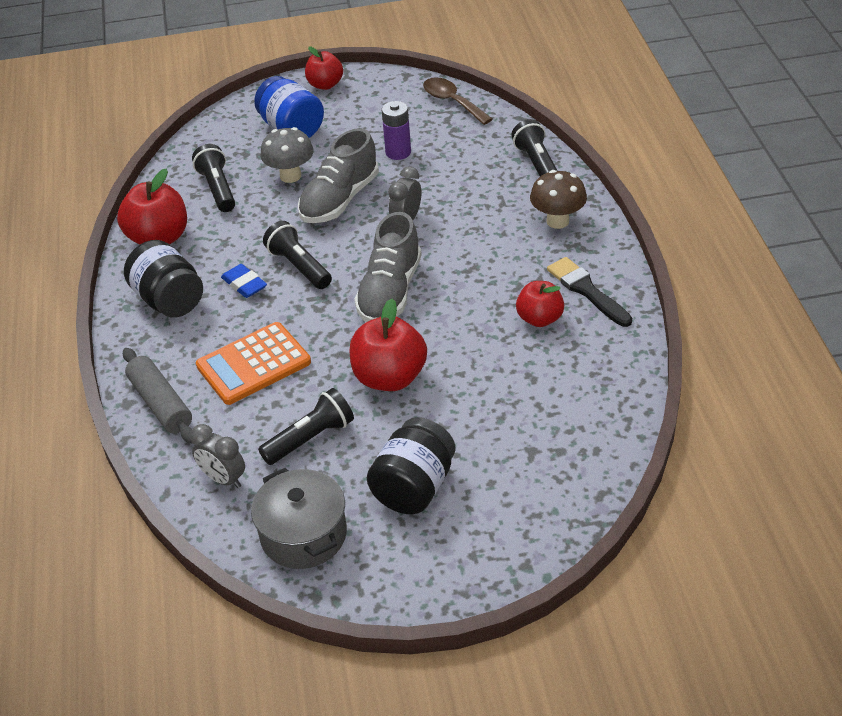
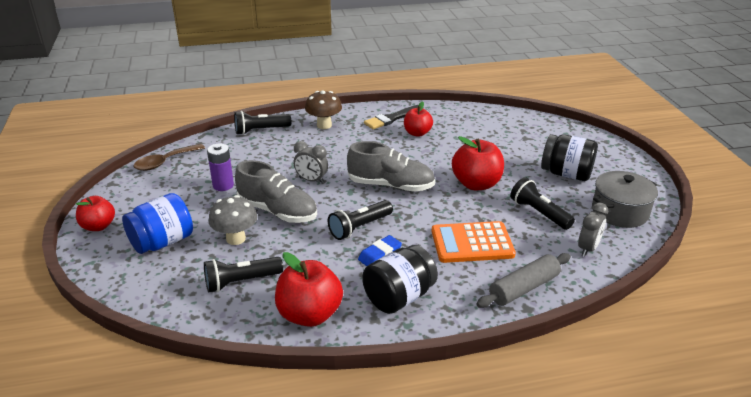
camera: 95 degrees left, 10 degrees down
(253, 364) = (472, 243): orange calculator -> orange calculator turned 120 degrees clockwise

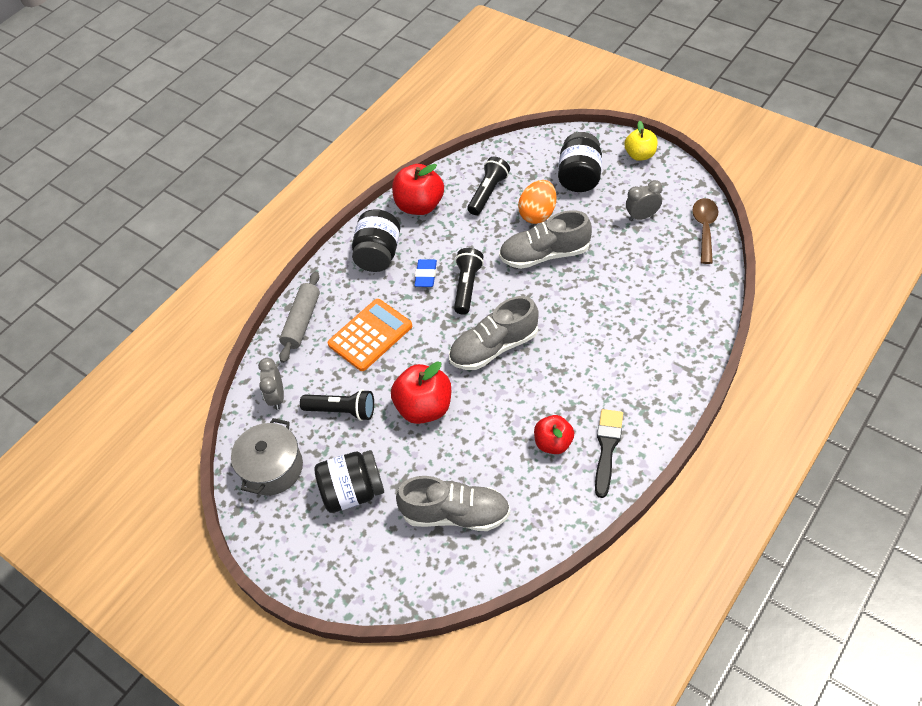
camera: 145 degrees right, 20 degrees up
(98, 226) = (640, 155): red apple -> yellow apple
(162, 242) = (579, 177): blue jar -> black jar
(223, 185) = (621, 244): purple battery -> none
(236, 239) = (538, 214): grey mushroom -> orange egg
(260, 130) = (698, 323): black flashlight -> none
(311, 180) = (564, 302): grey clock -> grey clock (642, 216)
(324, 125) = (655, 379): brown mushroom -> none
(508, 137) = (456, 514): none -> grey shoe

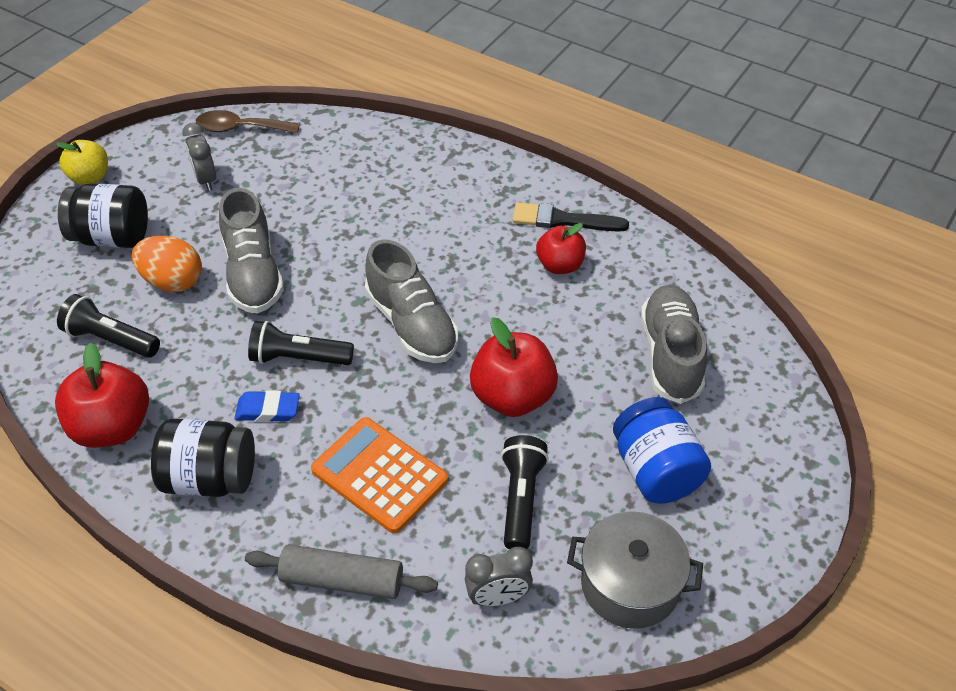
camera: 100 degrees left, 5 degrees down
(353, 492) = (655, 471): black jar -> blue jar

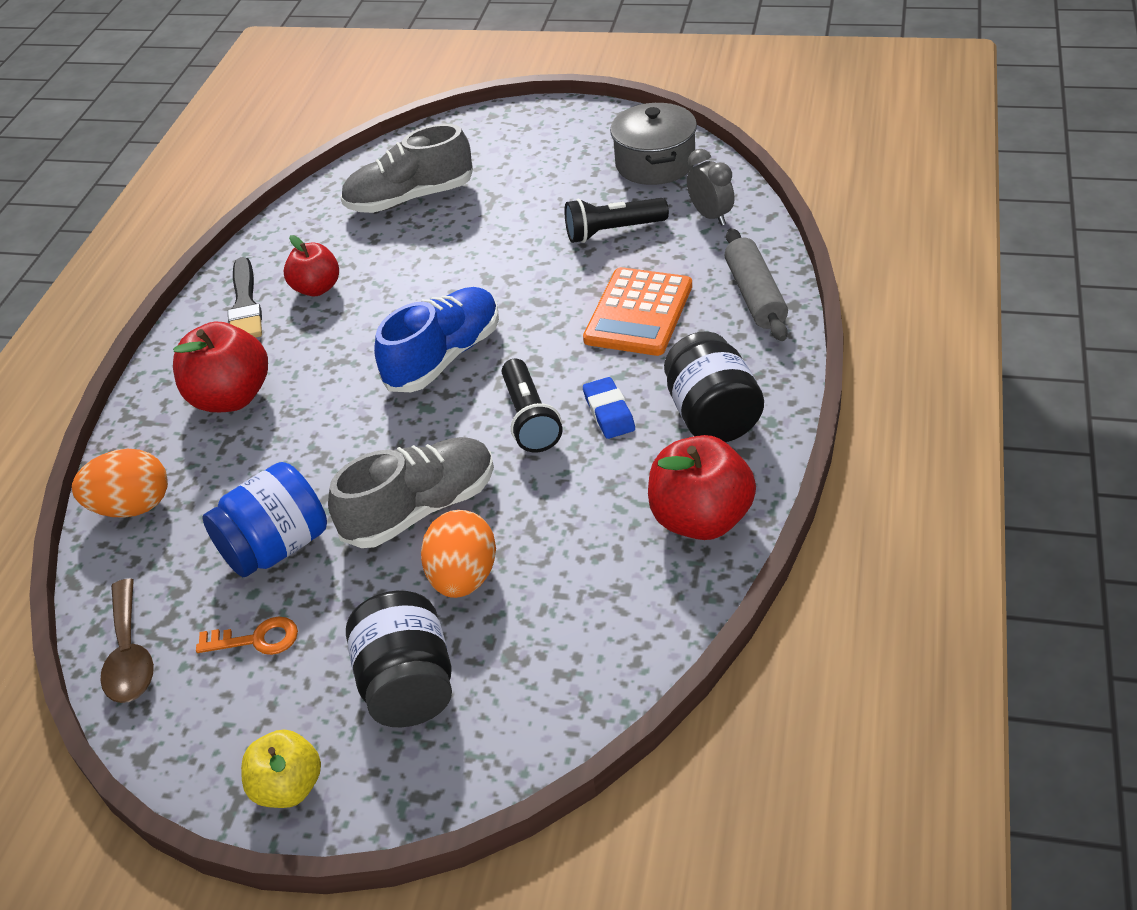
camera: 105 degrees left, 5 degrees down
(111, 339) = (583, 588): black flashlight -> none
(206, 180) = (256, 639): grey clock -> orange key
(368, 140) = (132, 507): none -> orange egg
(412, 325) = (444, 357): grey shoe -> blue shoe
(512, 397) = (505, 267): red apple -> red apple (231, 397)
(655, 471) = (542, 177): blue jar -> blue jar (276, 547)

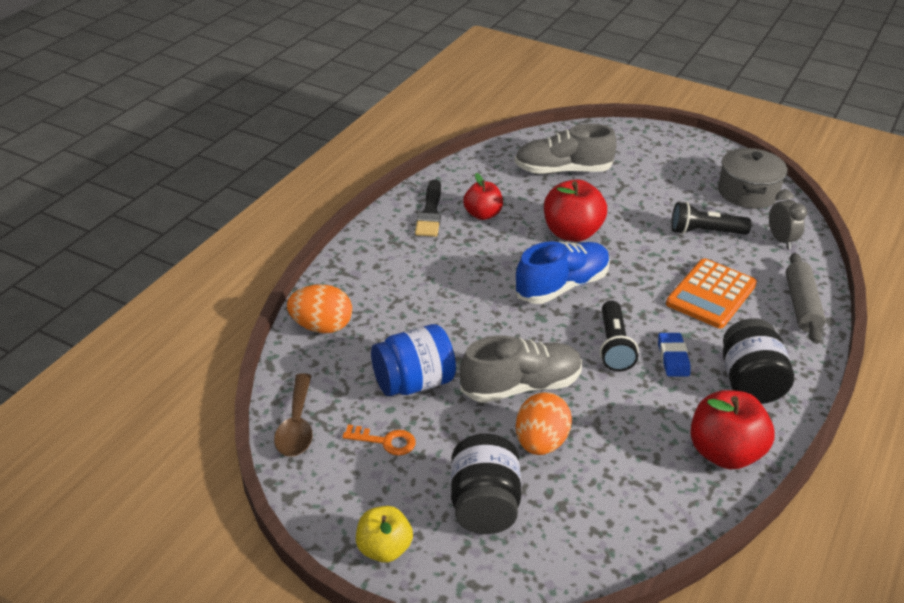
camera: 10 degrees right, 5 degrees down
(231, 397) = (406, 272): red apple -> red apple (571, 233)

